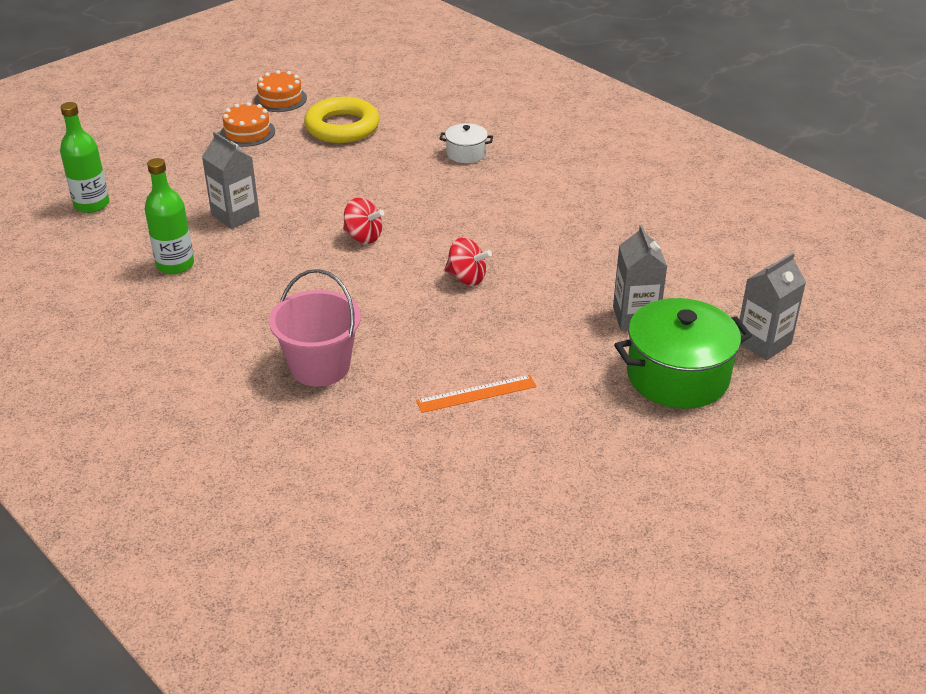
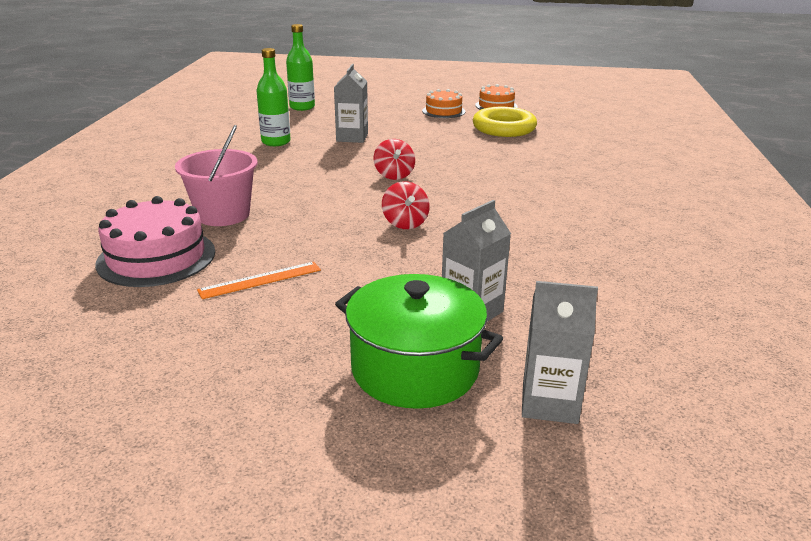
camera: 50 degrees right, 10 degrees down
(364, 436) = (156, 257): none -> pink cake
(466, 153) = (558, 169): white pot -> none
(476, 394) = (260, 280): orange ruler -> orange ruler turned 60 degrees counterclockwise

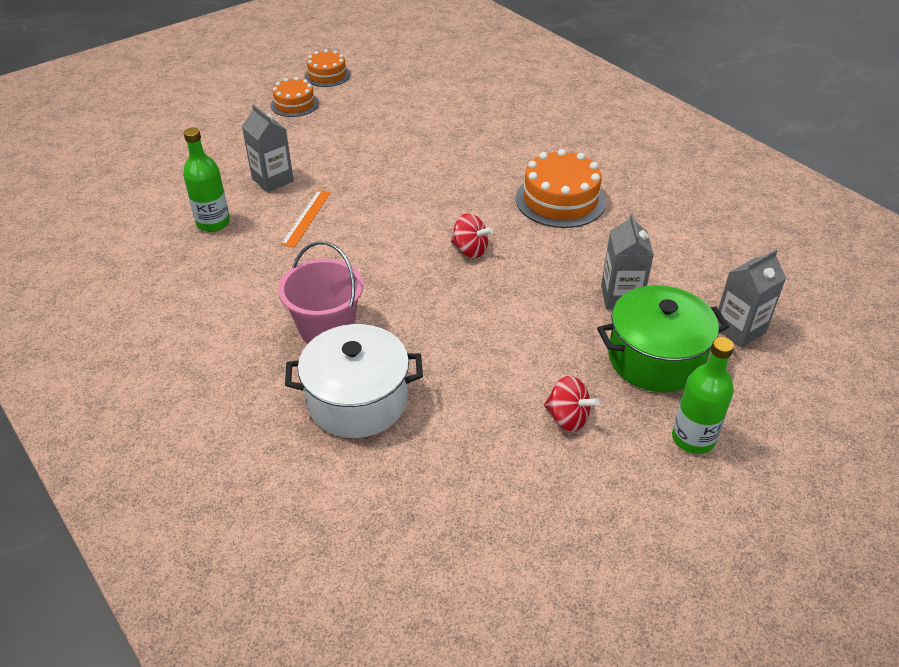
camera: 45 degrees left, 15 degrees up
(156, 257) = (357, 400): pink cake -> white pot
(260, 280) = (466, 364): orange ruler -> orange ruler (306, 218)
(302, 107) = (150, 163): green bottle -> green bottle (693, 438)
(394, 175) = (382, 206): red spinning top -> red spinning top (567, 418)
(504, 128) = (377, 103): yellow ring -> none
(545, 229) = (560, 200): none -> orange cake

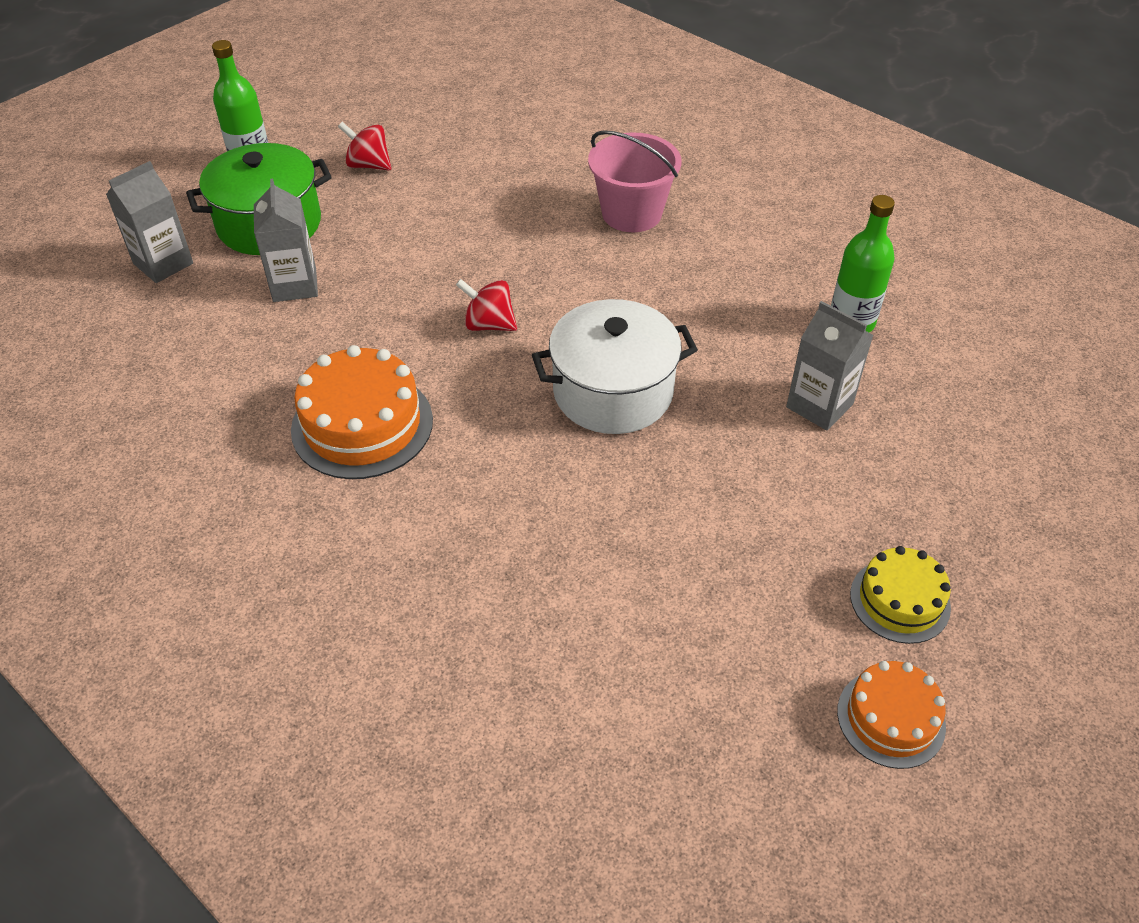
camera: 170 degrees right, 5 degrees up
(294, 104) = (900, 600): orange cake -> yellow cake
(306, 218) = (730, 346): orange ruler -> none
(357, 400) = (572, 157): white pot -> white pot (613, 392)

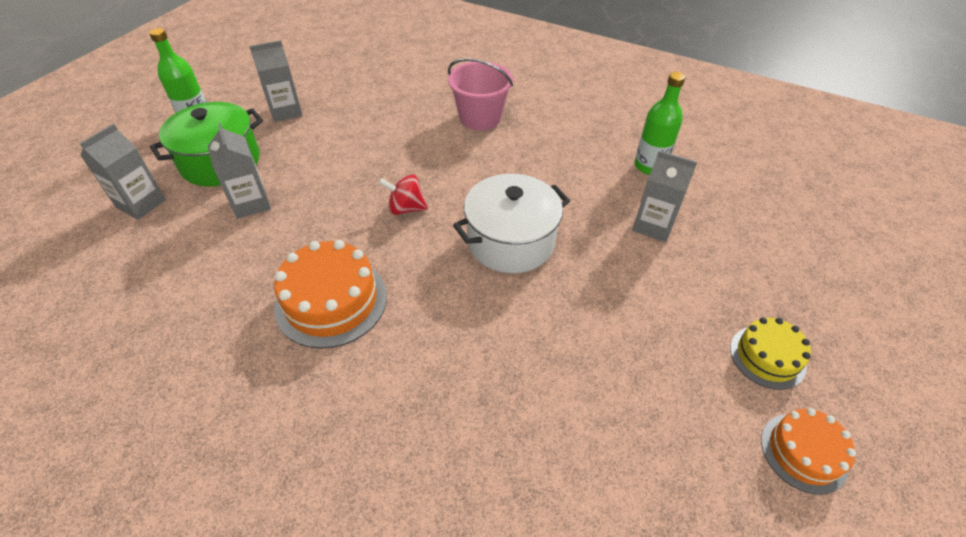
camera: 15 degrees left, 0 degrees up
(368, 165) = (285, 111): red spinning top -> grey carton

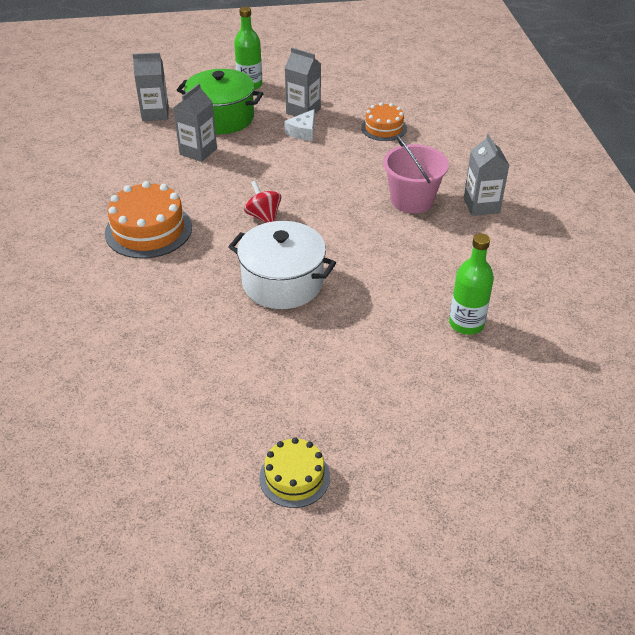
camera: 55 degrees right, 5 degrees down
(315, 126) = (303, 132): none -> white cheese
(653, 225) = (385, 355): grey carton -> grey carton (481, 206)
(803, 452) = (211, 526): orange cake -> orange cake (384, 128)

